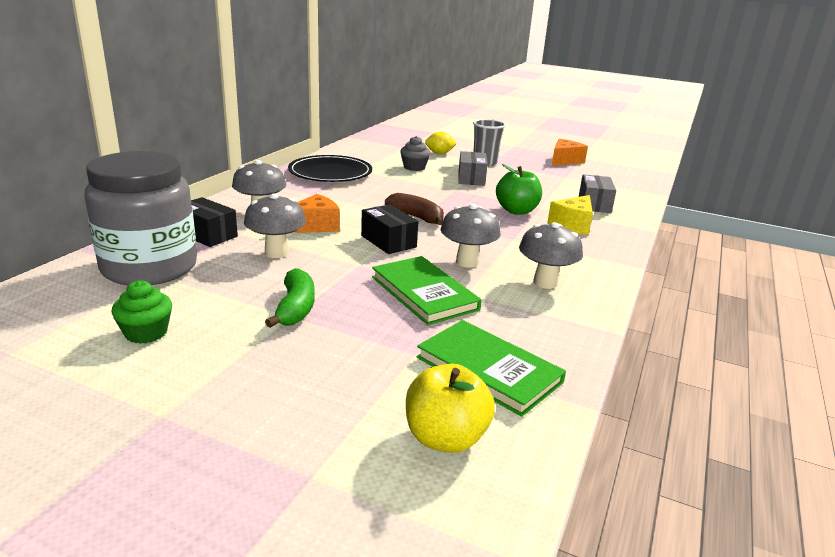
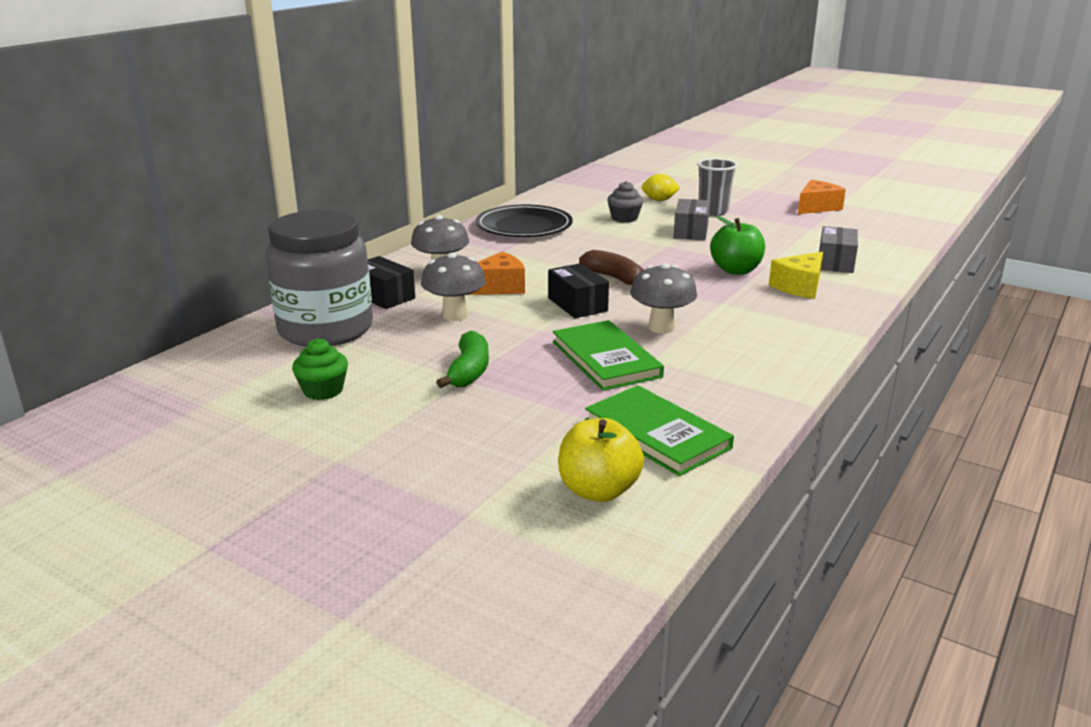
camera: 10 degrees right, 0 degrees up
(545, 282) = (744, 351): grey mushroom -> none

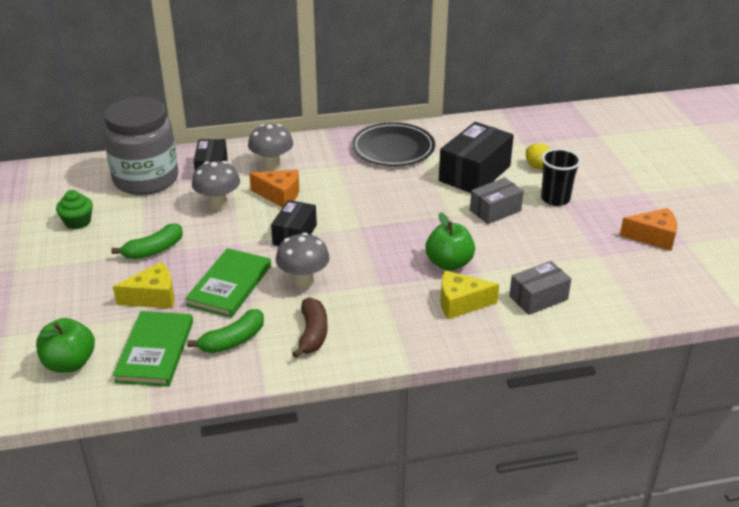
camera: 45 degrees right, 10 degrees up
(555, 401) = (153, 297): none -> yellow cheese
(598, 490) = (69, 363): yellow apple -> green apple
(614, 278) = (358, 225): brown banana -> brown banana (312, 334)
(624, 218) = (474, 173): grey cupcake -> black box
(703, 390) = (233, 340): none -> green banana
(713, 211) = (555, 199): grey cup -> black cup

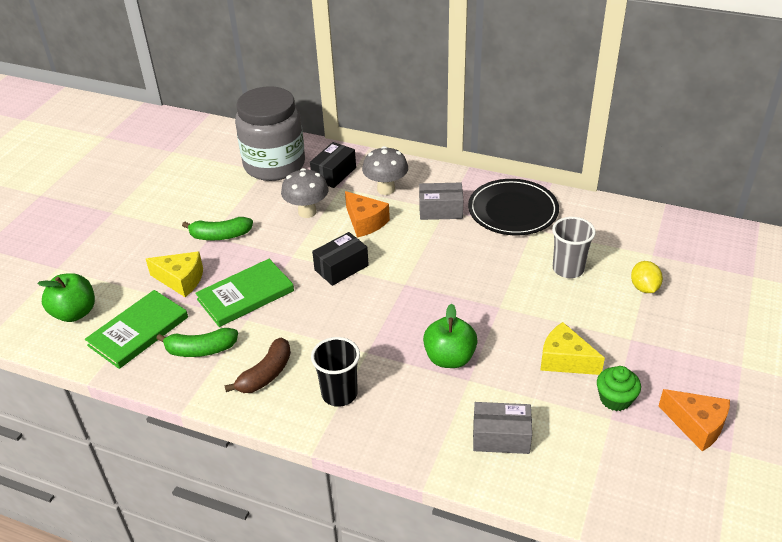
camera: 35 degrees right, 5 degrees up
(77, 222) = (191, 186): green cupcake -> green cupcake (615, 399)
(303, 282) = (305, 319): grey mushroom -> none
(460, 303) = (420, 406): yellow cheese -> yellow cheese (565, 360)
(474, 173) = (568, 269): black box -> grey cup
(495, 210) = (550, 319): grey box -> grey box (440, 210)
(555, 199) = (627, 332): black cup -> black cup (339, 394)

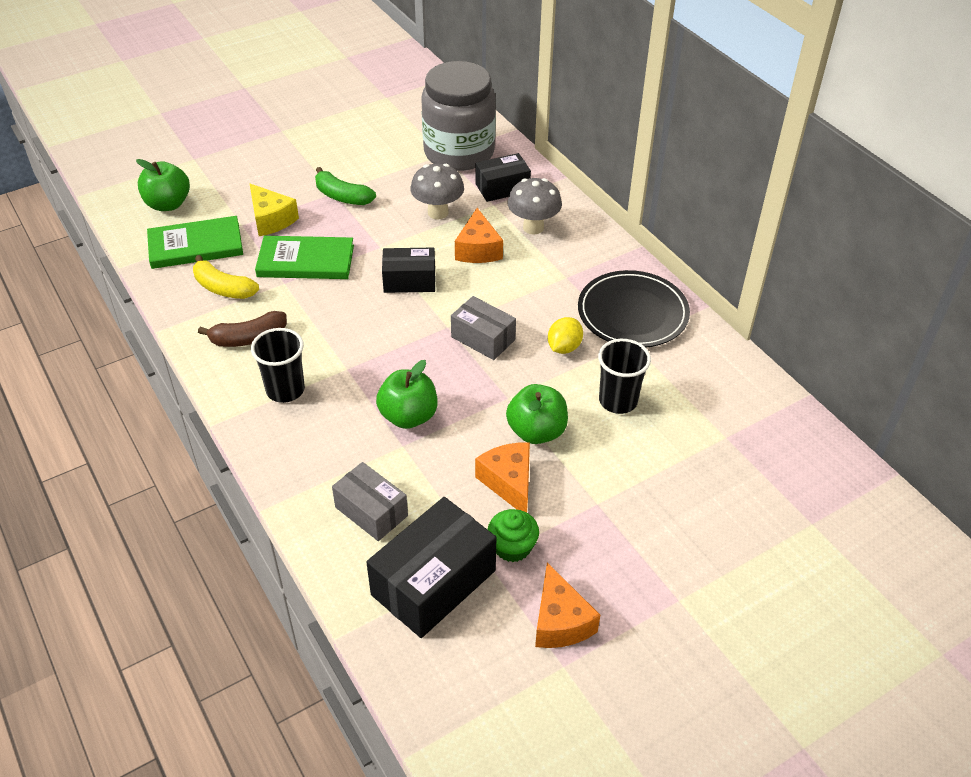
camera: 35 degrees right, 5 degrees up
(201, 350) = (223, 288): green banana -> yellow banana
(440, 210) = (561, 275): grey box -> grey box (483, 338)
(543, 317) = (536, 431): none -> green apple
(565, 360) = (509, 482): yellow cheese -> orange cheese
(568, 269) = (618, 401): grey cup -> black cup
(596, 455) = (433, 583): none -> black box
(644, 288) = (674, 464): yellow lemon -> yellow lemon (564, 347)

